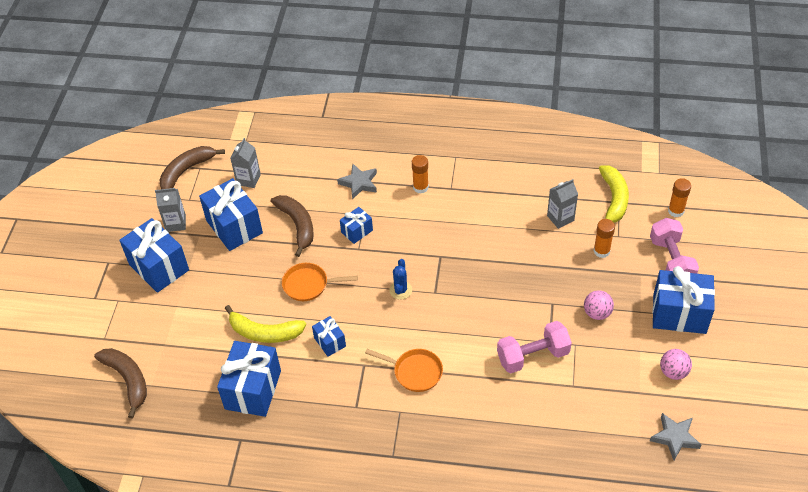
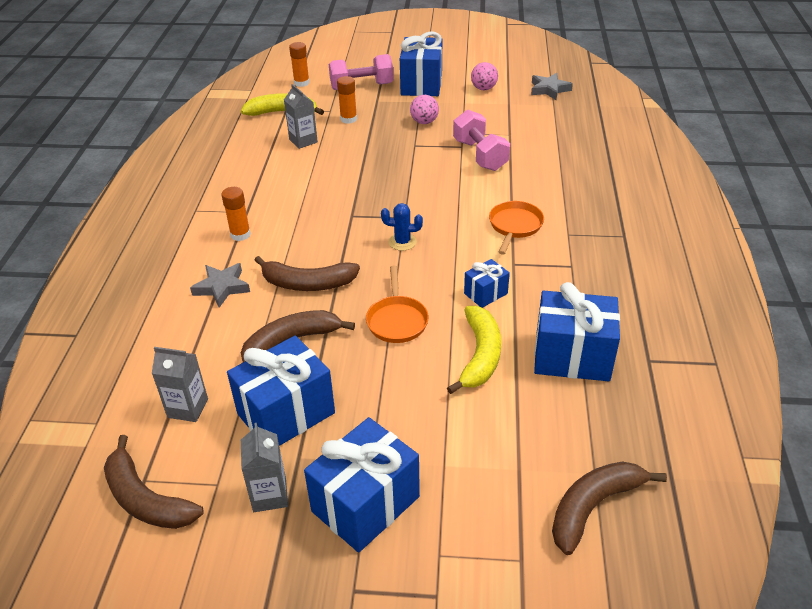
camera: 95 degrees left, 10 degrees down
(357, 231) = (307, 283): blue gift -> brown banana

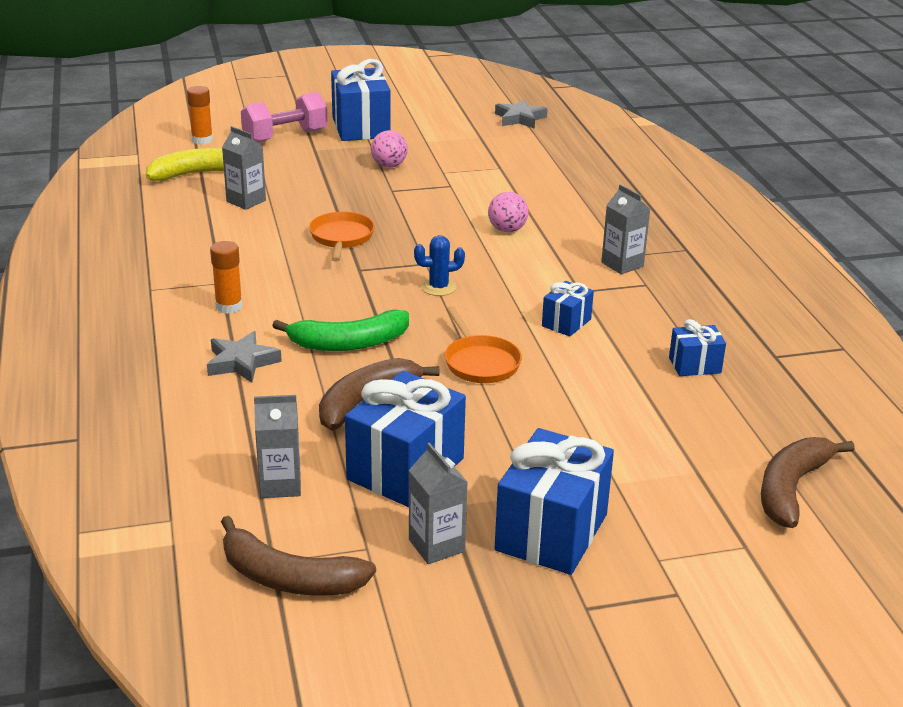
camera: 20 degrees left, 10 degrees down
(307, 283) = (349, 343): brown banana -> green banana
(348, 119) = (290, 172): orange glue stick -> none
(480, 155) = (478, 192): pink dumbbell -> none
(480, 355) = (594, 380): yellow banana -> none
(483, 88) = (441, 124): pink ball -> pink ball (507, 230)
(514, 226) = (560, 255): orange pan -> orange pan (341, 238)
(561, 243) = (622, 264): none -> grey carton
(572, 357) = (694, 365): blue gift -> blue gift, size x0.52

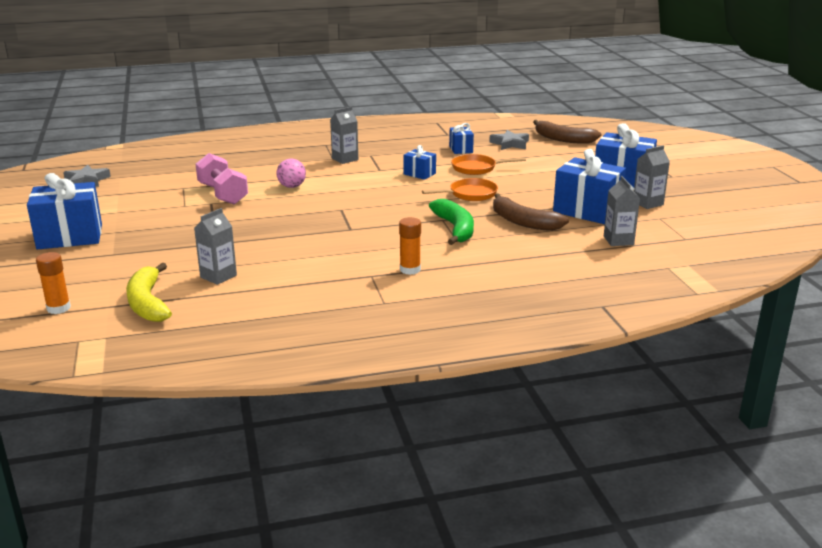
camera: 90 degrees left, 5 degrees down
(242, 362) = (488, 260): grey star -> grey star (510, 144)
(285, 136) = (73, 268): pink dumbbell -> pink dumbbell (223, 194)
(289, 578) = (695, 234): brown banana -> none
(341, 238) = (297, 236): orange pan -> orange pan (476, 168)
(389, 165) = (163, 224): pink ball -> none
(438, 287) = (377, 205): blue cactus -> none

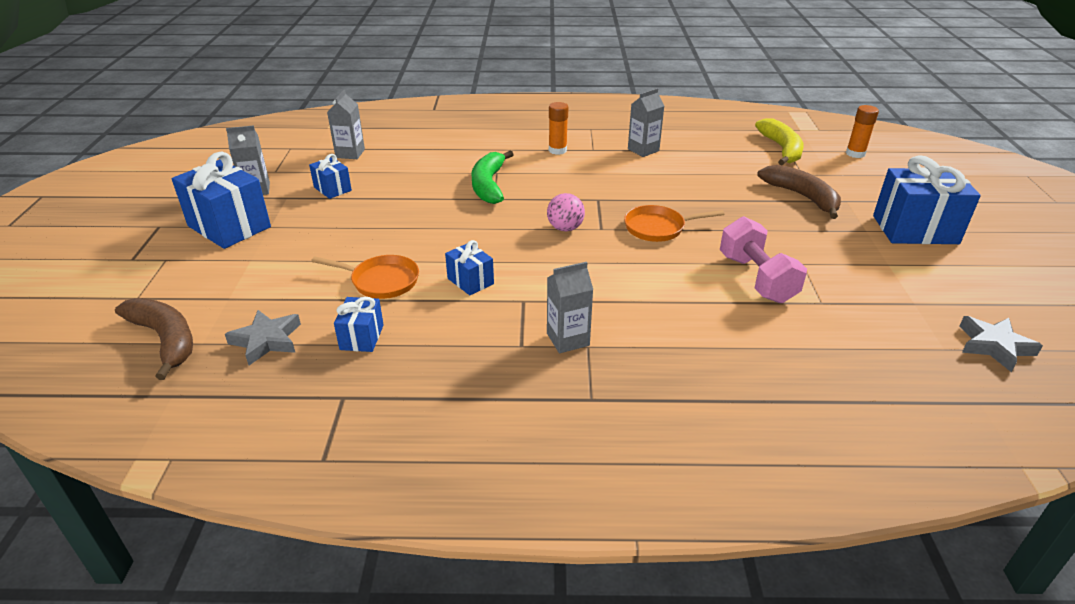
camera: 165 degrees left, 10 degrees up
(218, 276) = (729, 164): grey carton -> grey carton (643, 150)
(292, 186) = (660, 281): pink ball -> pink ball (565, 228)
(470, 194) = (433, 231): orange pan -> orange pan (658, 228)
(523, 222) = (413, 184): brown banana -> brown banana (802, 197)
(587, 211) = (332, 189): blue gift -> blue gift, size x0.52

